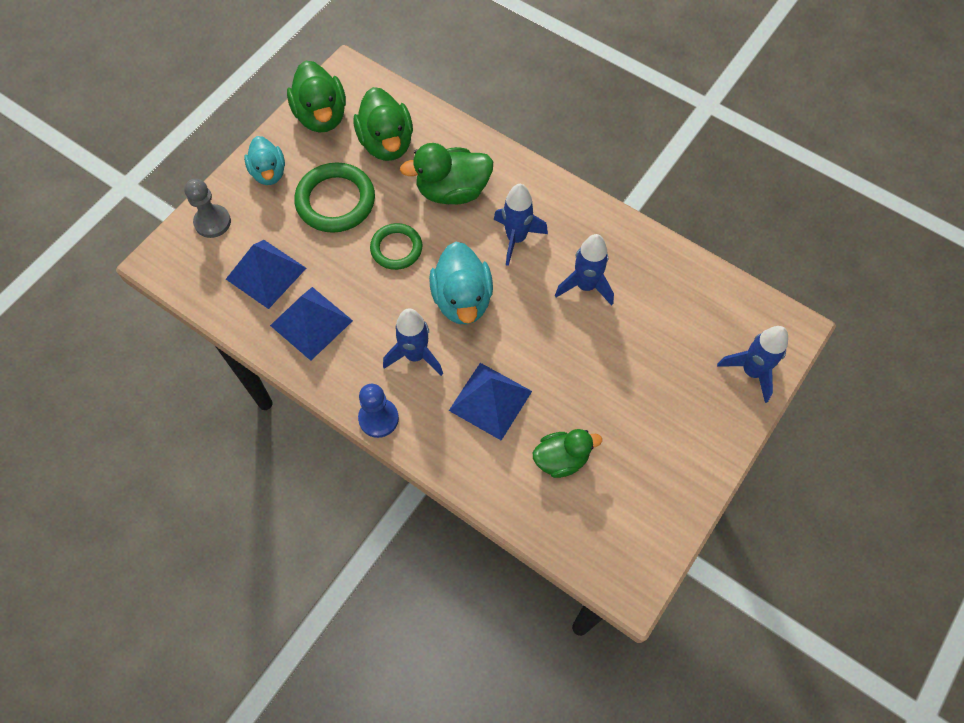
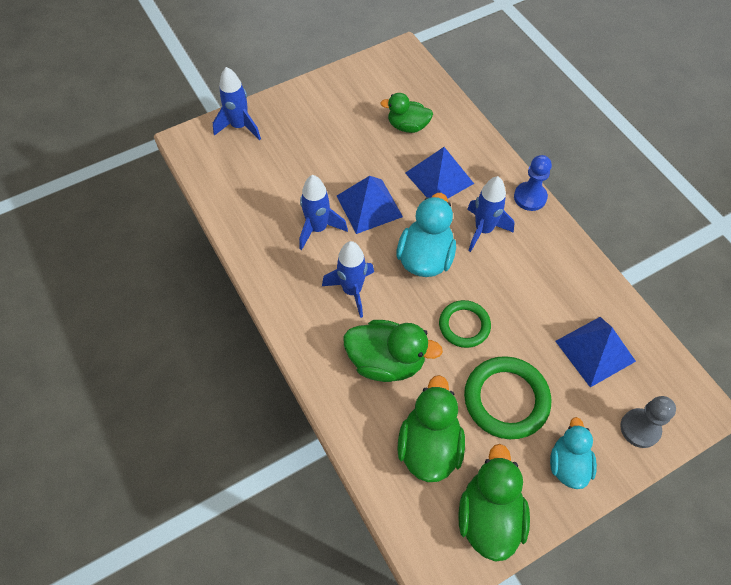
camera: 155 degrees left, 5 degrees down
(311, 323) = (563, 289): blue pyramid -> blue pyramid (369, 206)

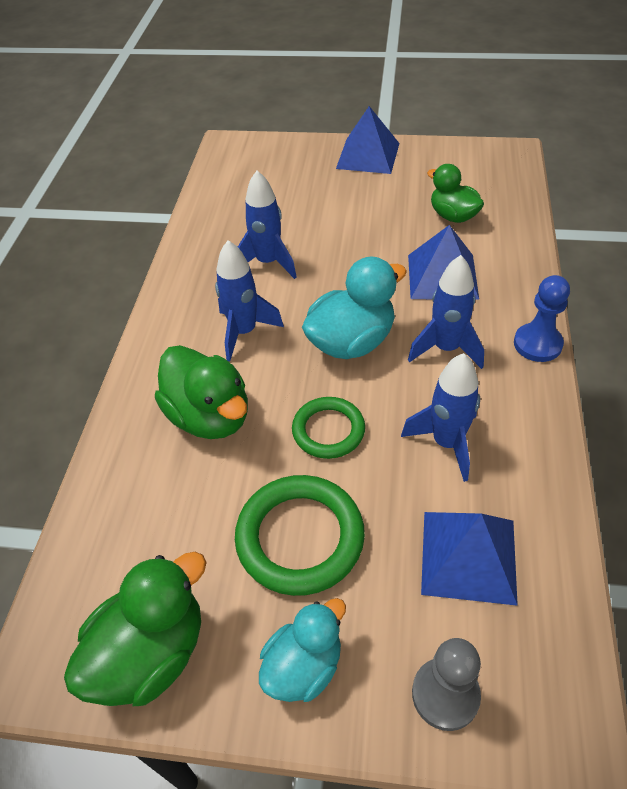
camera: 40 degrees right, 10 degrees down
(239, 126) = (284, 152): blue rocket -> blue rocket (446, 443)
(369, 206) = (339, 267): blue pyramid -> blue pyramid (368, 155)
(429, 446) = (166, 528): green duck -> none

